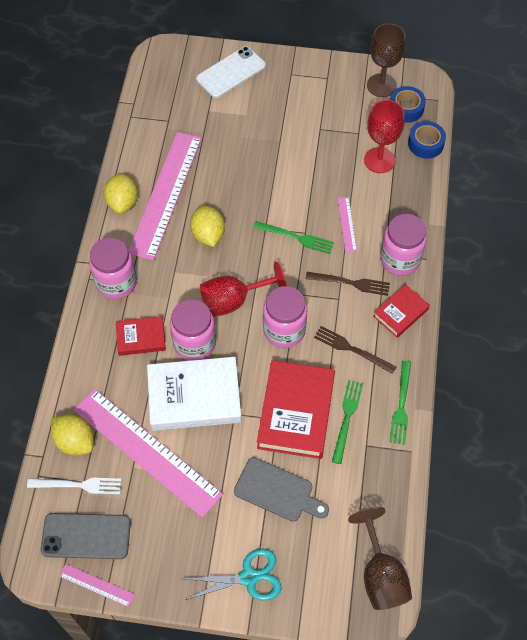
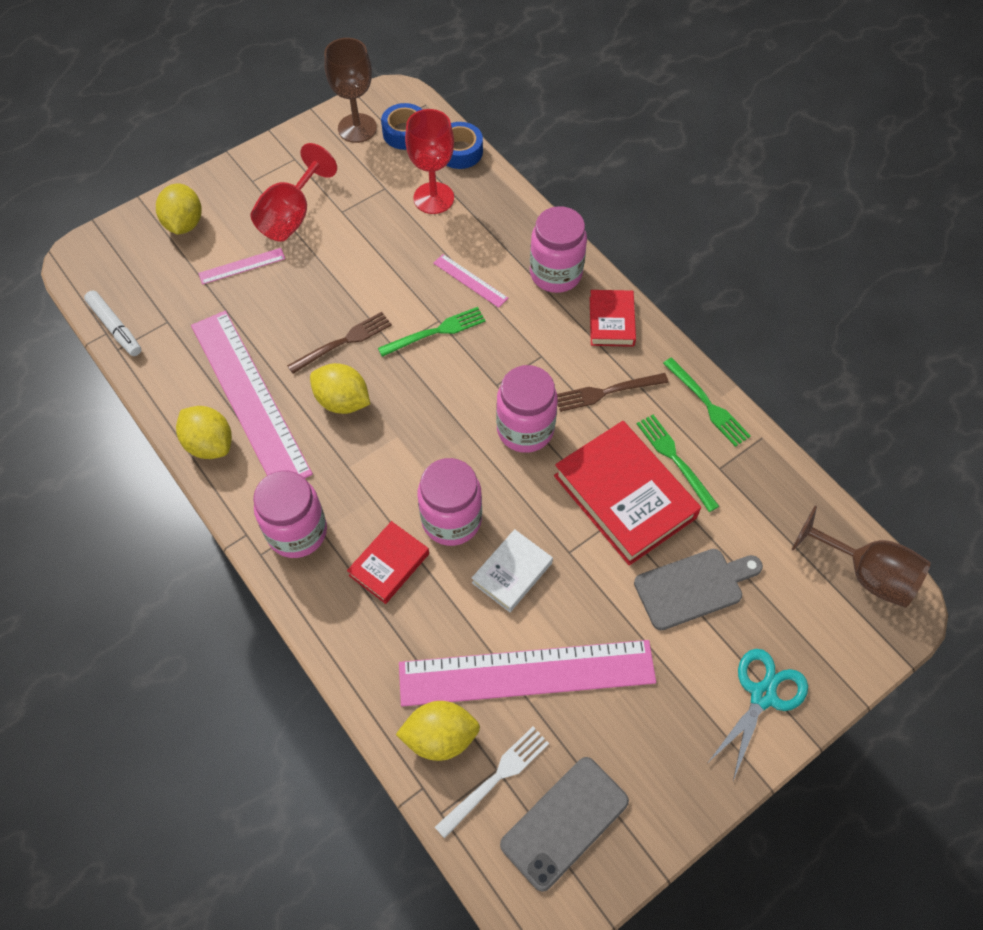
camera: 45 degrees left, 0 degrees up
(96, 585) = (633, 861): pink ruler -> pink ruler (242, 266)
(141, 104) = (115, 327): none -> white marker
(194, 397) = (512, 573): white book -> white book, size x0.54
(231, 72) = (184, 224): white phone -> yellow lemon
(233, 301) = (443, 444): red goblet -> red goblet (292, 216)
(351, 283) = (536, 332): brown fork -> brown fork (343, 342)

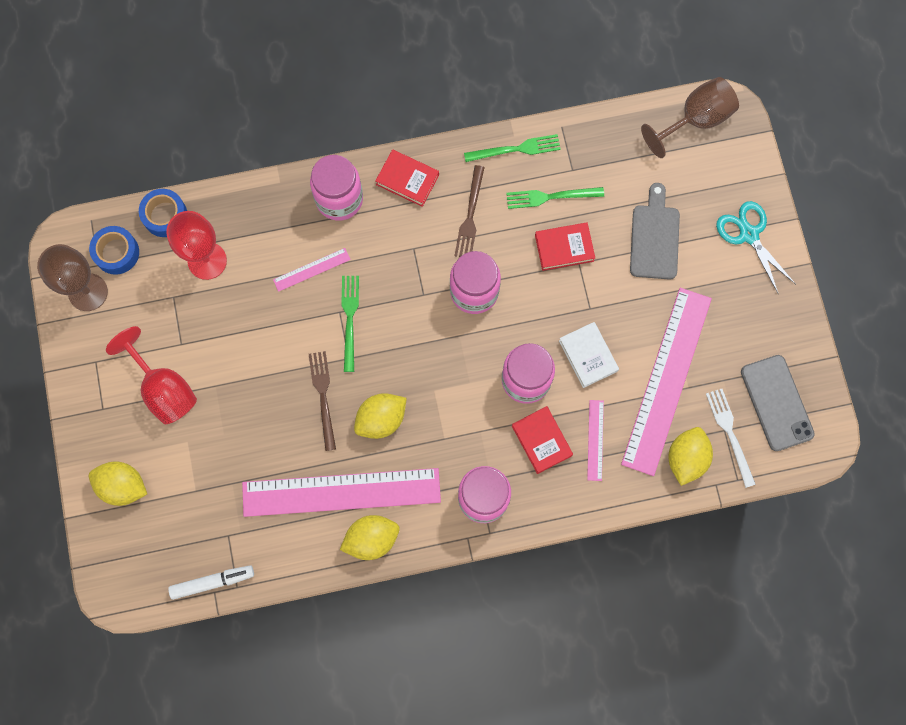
camera: 65 degrees left, 15 degrees up
(242, 266) = (199, 452): pink ruler -> pink ruler (595, 440)
(624, 496) = (564, 248): red book -> red book, size x0.54

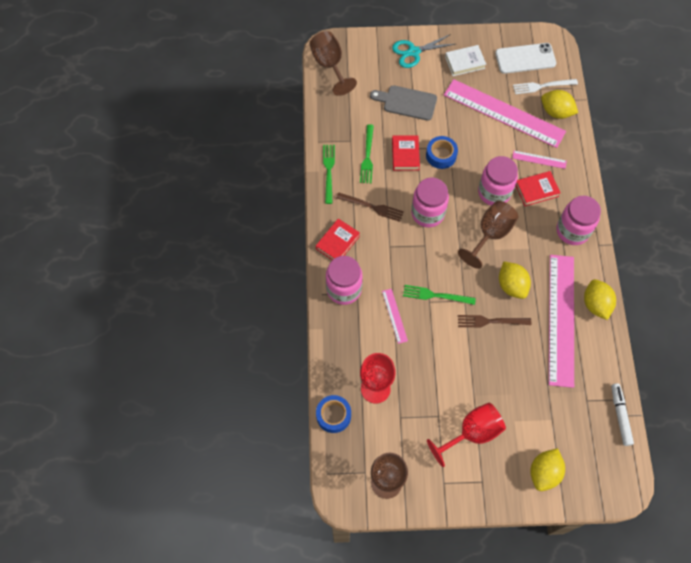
camera: 80 degrees left, 10 degrees down
(116, 253) = (357, 456): blue tape -> blue tape (441, 155)
(456, 382) = (490, 234): none -> brown goblet
(588, 356) = (482, 154): white book -> white book (465, 62)
(776, 403) = (525, 58): grey phone -> white phone

